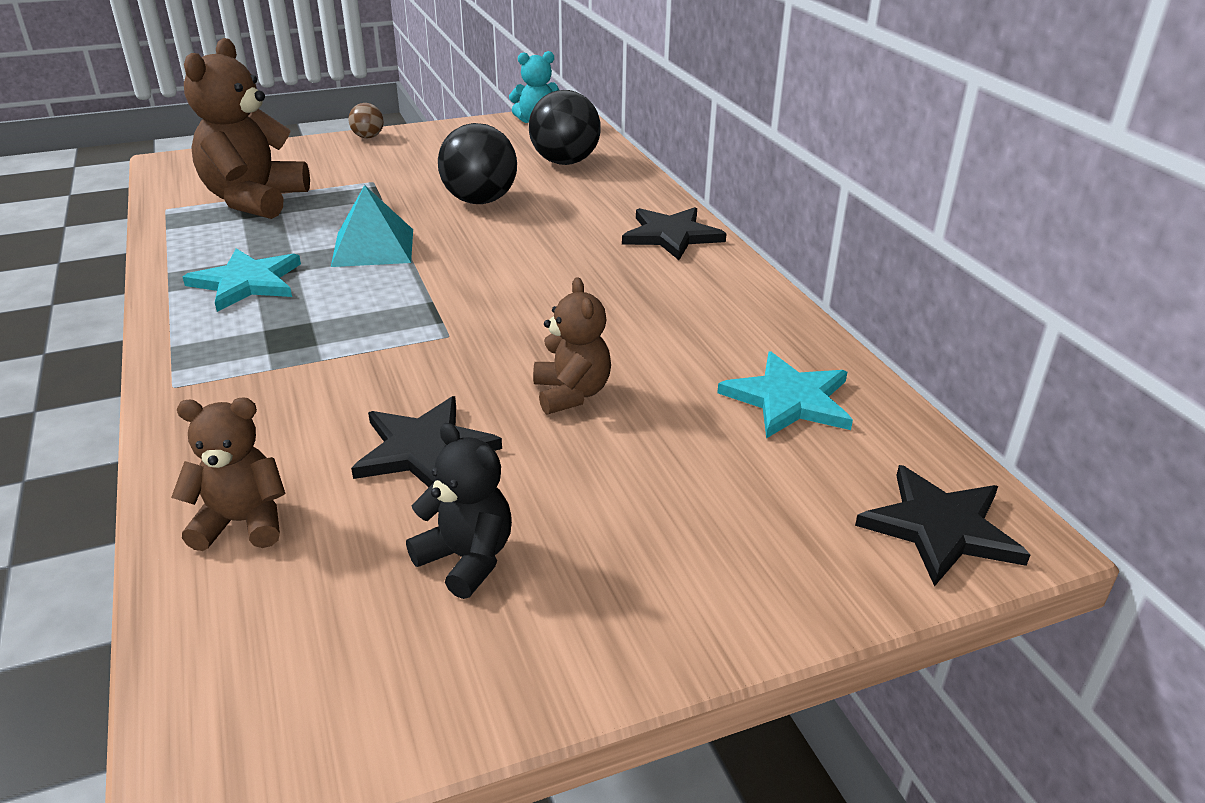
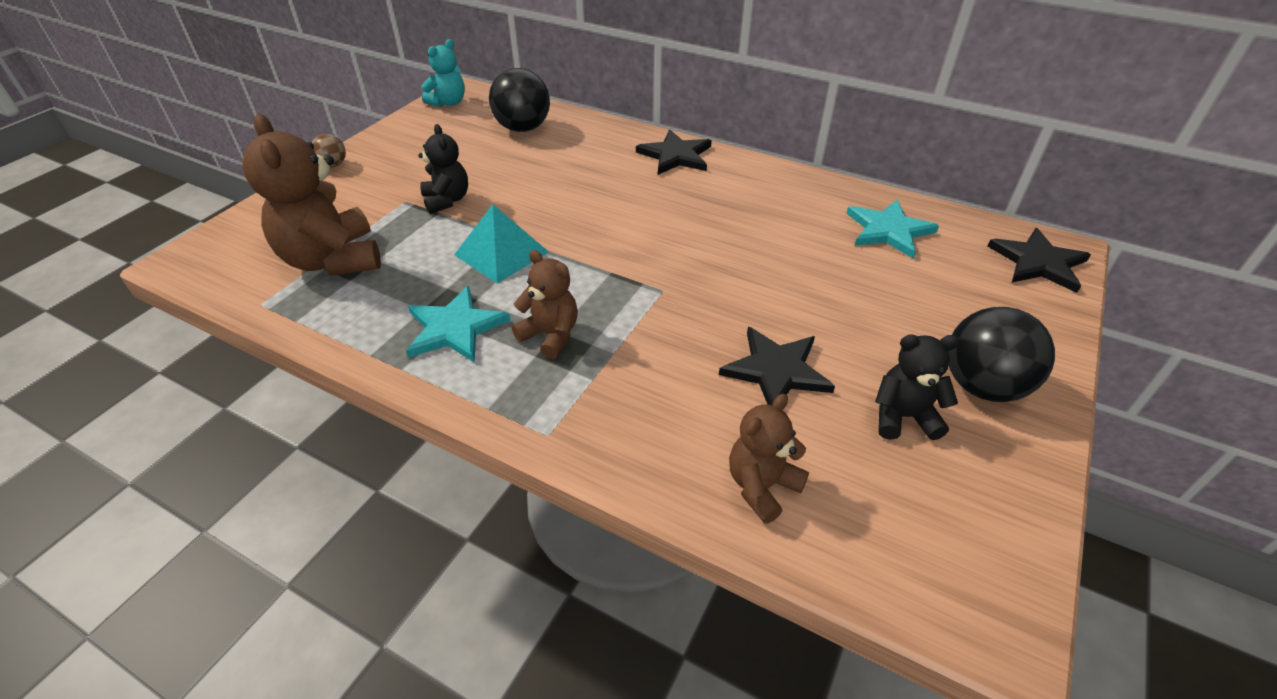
camera: 40 degrees left, 10 degrees up
(403, 193) = (447, 200): none -> black teddy bear
(480, 200) = (515, 182): black ball -> black ball (982, 385)
(571, 394) = (791, 288): brown teddy bear -> brown teddy bear (550, 335)

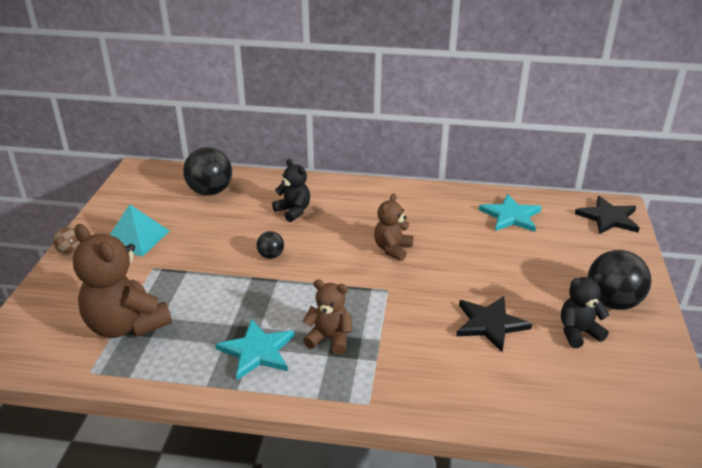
camera: 20 degrees left, 10 degrees down
(447, 200) = (187, 260): black teddy bear -> black teddy bear (293, 211)
(448, 103) = (134, 182): turquoise teddy bear -> none
(501, 253) = (256, 290): turquoise pyramid -> turquoise pyramid (136, 238)
(544, 216) = (271, 255): none -> black ball
(675, 155) = (340, 191): black star -> none
(761, 486) = (519, 396): brown teddy bear -> brown teddy bear (392, 249)

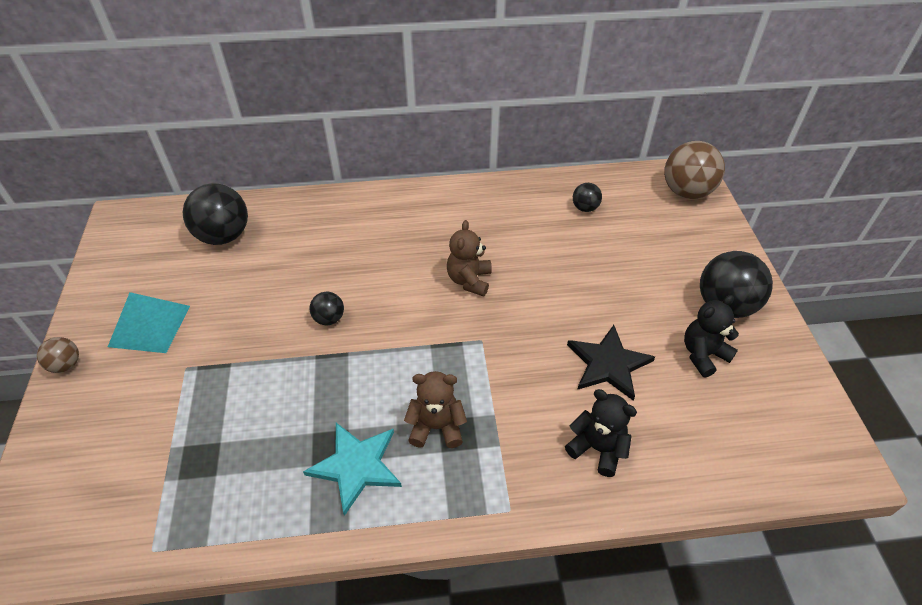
camera: 15 degrees left, 15 degrees up
(126, 325) = (177, 465): brown teddy bear -> none
(293, 211) = (336, 247): black teddy bear -> black teddy bear (597, 448)
(511, 216) = (585, 208): turquoise star -> black ball
(608, 218) = (686, 192): black star -> brown ball

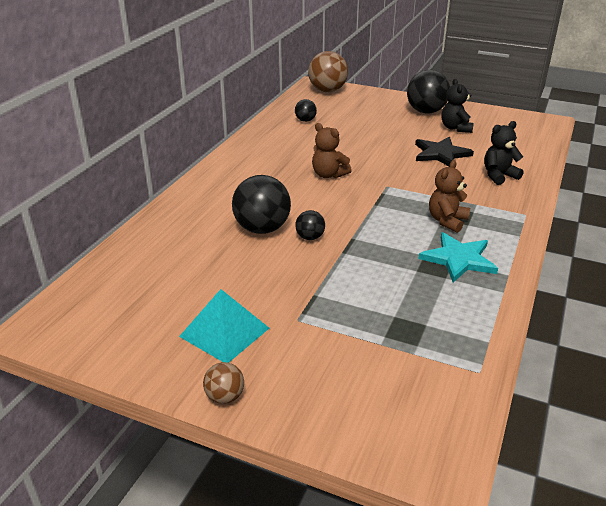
camera: 60 degrees left, 15 degrees down
(224, 236) = (150, 267): black ball -> black ball (262, 229)

